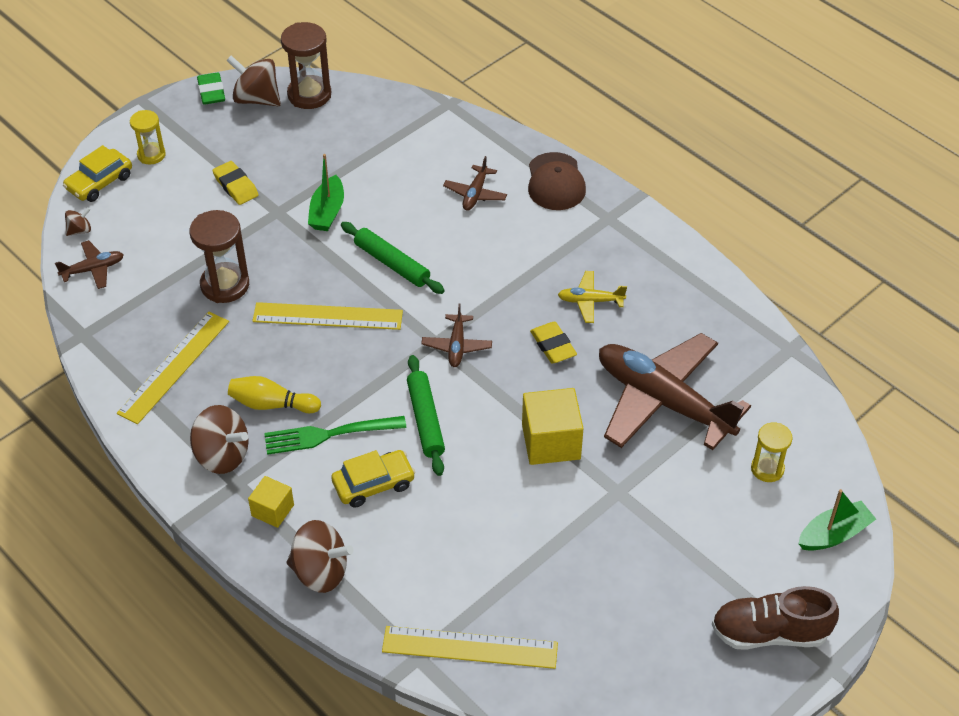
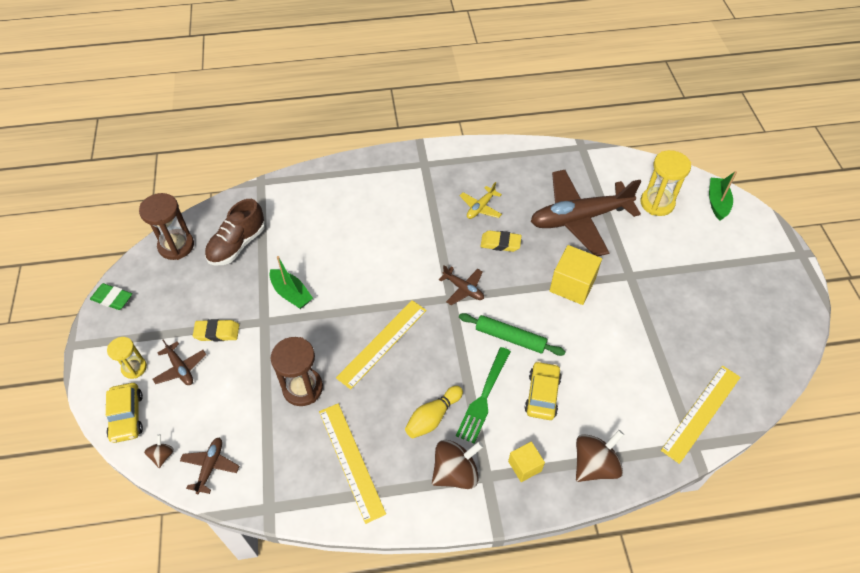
camera: 55 degrees left, 5 degrees up
(256, 99) = (148, 276): brown spinning top -> none
(392, 263) = (367, 284): green rolling pin -> none
(475, 194) = (348, 211): brown plane -> brown plane (180, 368)
(555, 182) = (375, 170): brown cap -> none
(767, 469) = (657, 203): yellow hourglass -> yellow hourglass, size x1.62
(769, 633) = (766, 266): brown shoe -> brown shoe (237, 245)

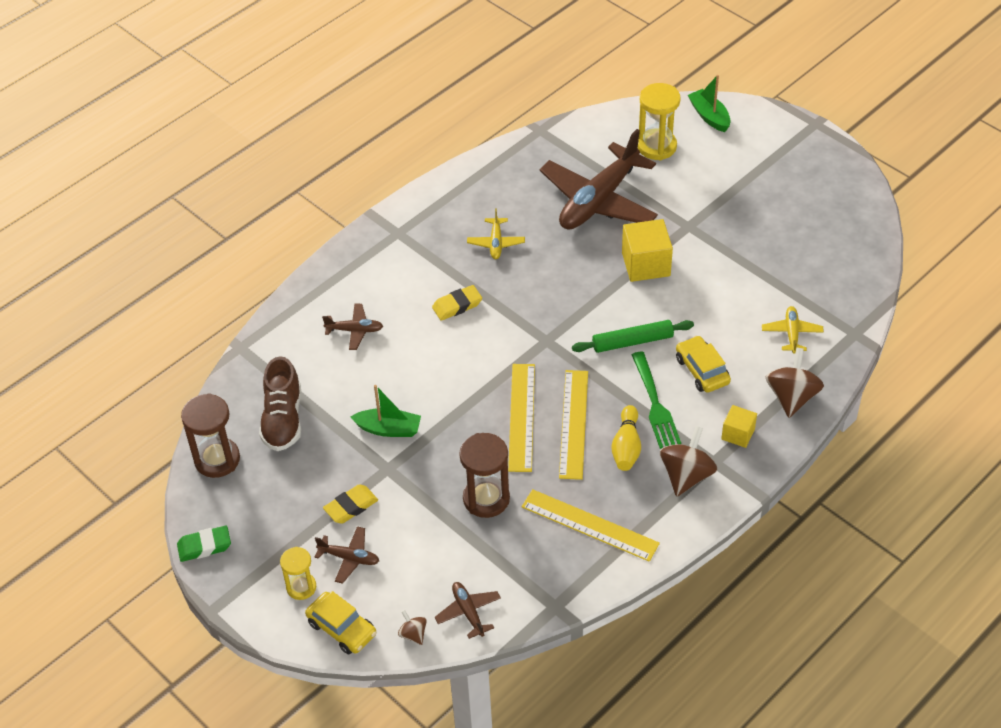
camera: 35 degrees left, 5 degrees down
(463, 289) = (550, 326): brown plane -> brown plane (354, 330)
(500, 243) = (546, 265): yellow eraser -> yellow eraser (457, 305)
(639, 411) = (791, 333): none -> yellow plane
(701, 413) = (840, 304): yellow ruler -> yellow ruler (574, 424)

